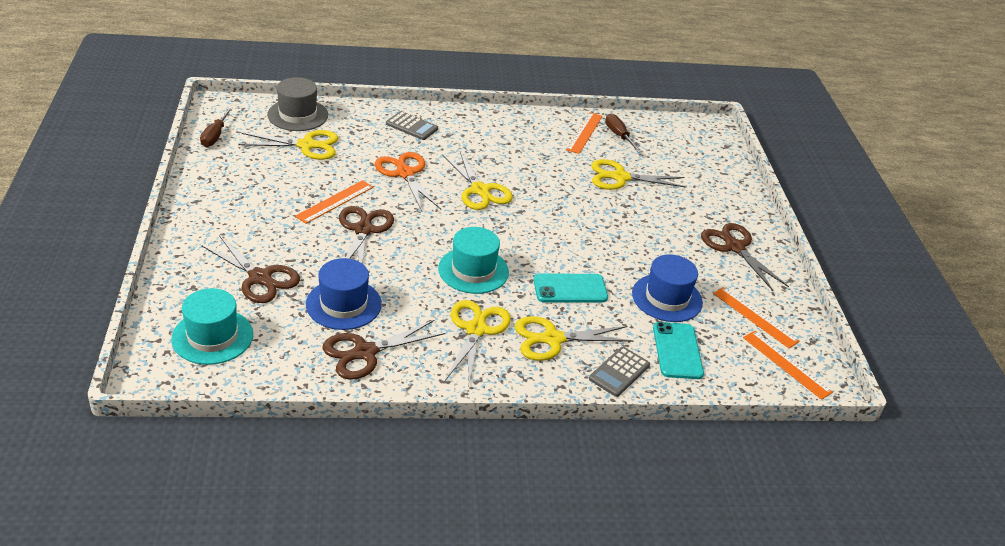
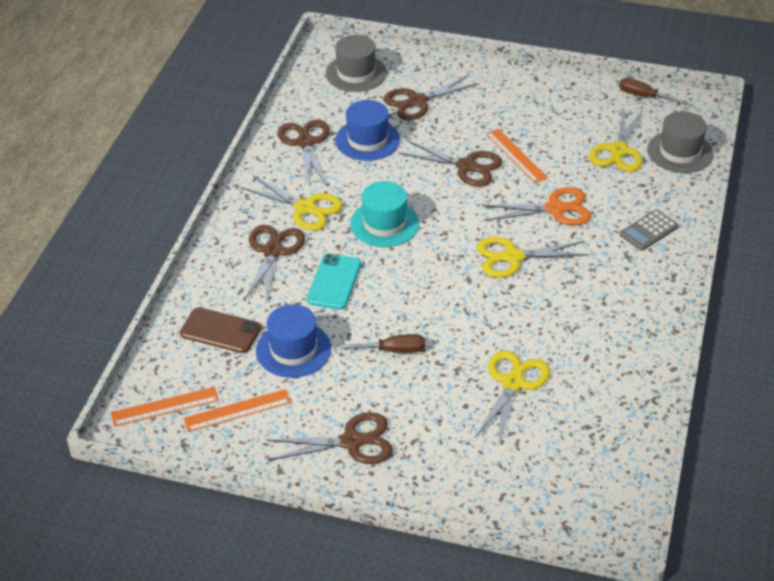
camera: 115 degrees right, 5 degrees up
(212, 336) = (356, 73): turquoise hat -> grey hat
(552, 339) = (273, 251): yellow scissors -> brown scissors
(584, 132) = (618, 380): orange ruler -> none
(619, 136) = (607, 413): brown screwdriver -> brown screwdriver (393, 350)
(619, 372) = (214, 282): grey calculator -> none
(677, 351) = (220, 331): turquoise phone -> brown phone

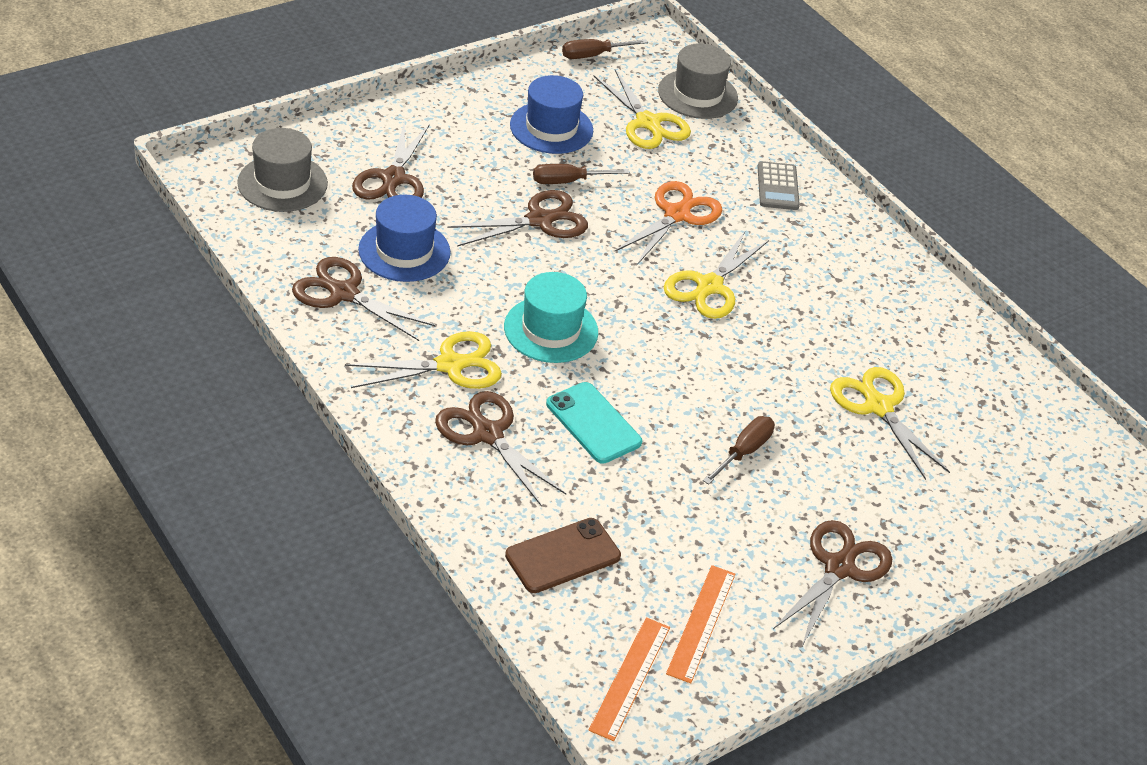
camera: 55 degrees left, 0 degrees up
(293, 349) = (659, 520): blue hat -> blue hat (551, 128)
(516, 155) = (568, 181): orange ruler -> brown screwdriver

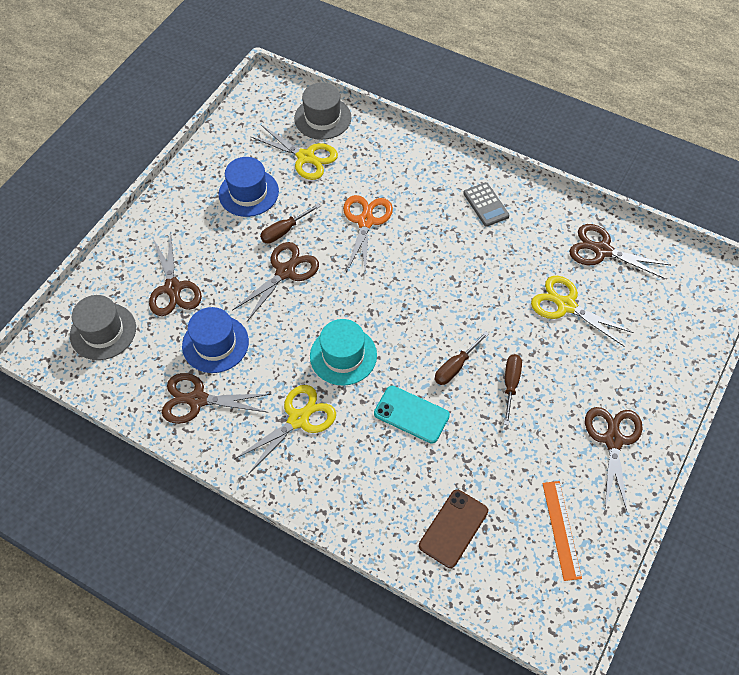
camera: 20 degrees left, 15 degrees up
(487, 434) = (353, 460): brown scissors -> brown scissors (602, 250)
(593, 55) = (240, 119): brown screwdriver -> brown screwdriver (455, 366)
(630, 678) = (545, 596): orange ruler -> none
(709, 286) = (417, 268): yellow scissors -> none
(777, 187) = (412, 167): grey calculator -> grey calculator (486, 205)

